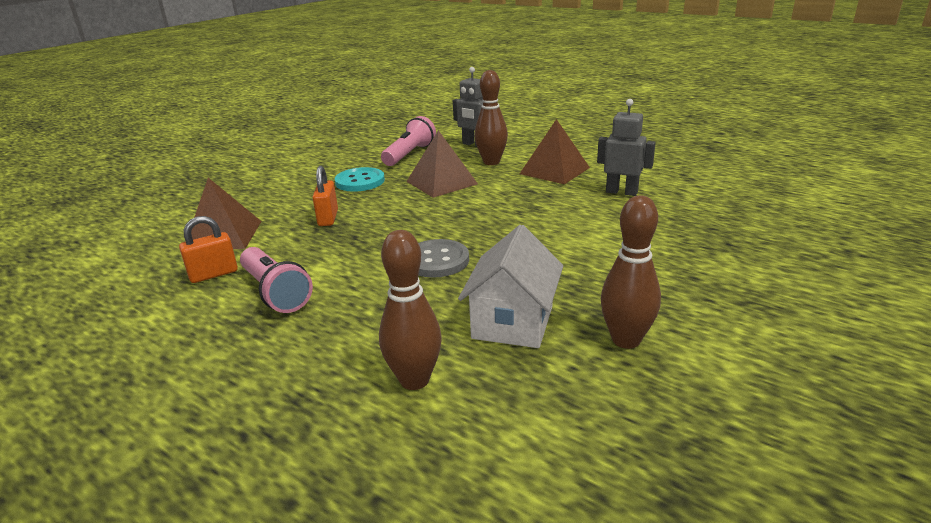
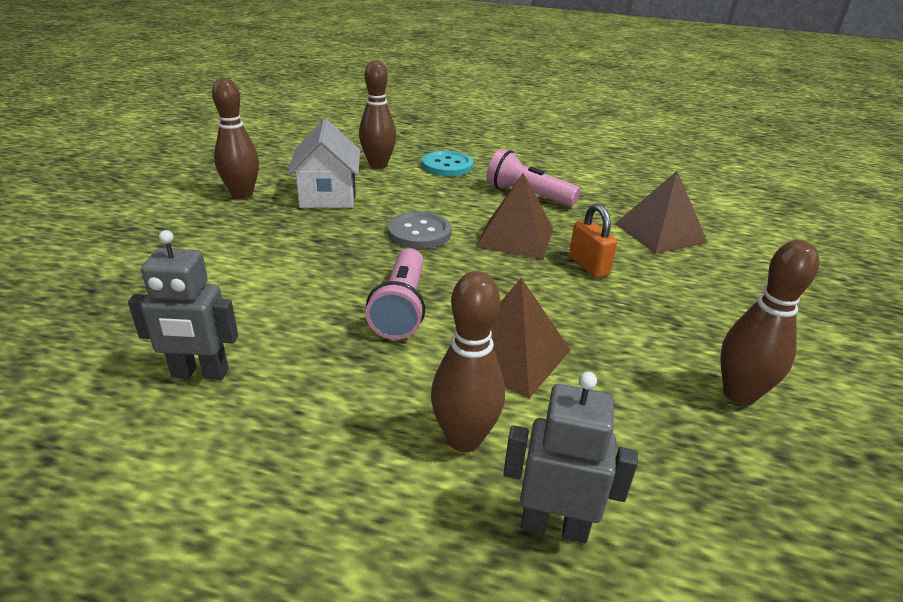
camera: 155 degrees right, 5 degrees up
(213, 274) = (599, 201): orange padlock -> none
(348, 161) = (739, 394): none -> brown bowling pin
(360, 181) = (640, 338): turquoise button -> turquoise button (447, 166)
(409, 154) = (657, 443): pink flashlight -> pink flashlight (401, 308)
(554, 170) = (323, 426): brown pyramid -> brown pyramid (515, 237)

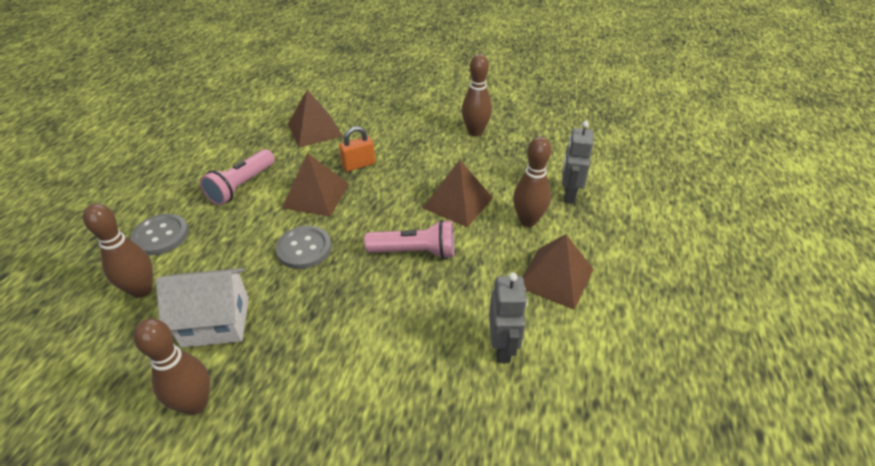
camera: 90 degrees left, 10 degrees up
(310, 455) = (555, 277): none -> brown pyramid
(447, 166) = (161, 236): turquoise button -> grey button

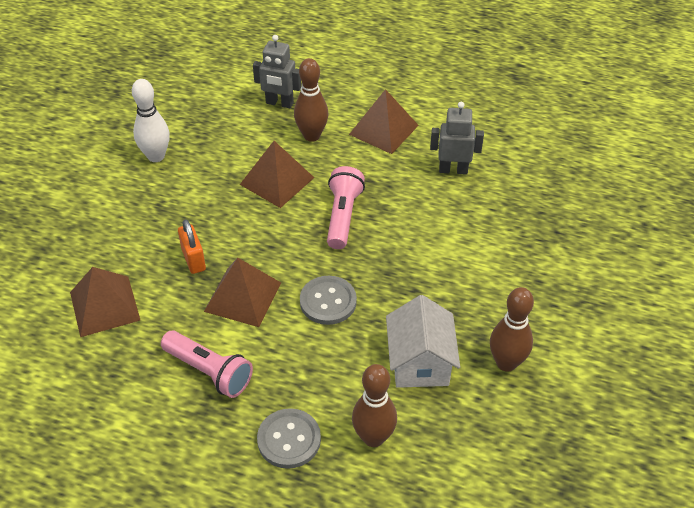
camera: 85 degrees left, 5 degrees up
(475, 132) = (156, 156): brown bowling pin -> white bowling pin

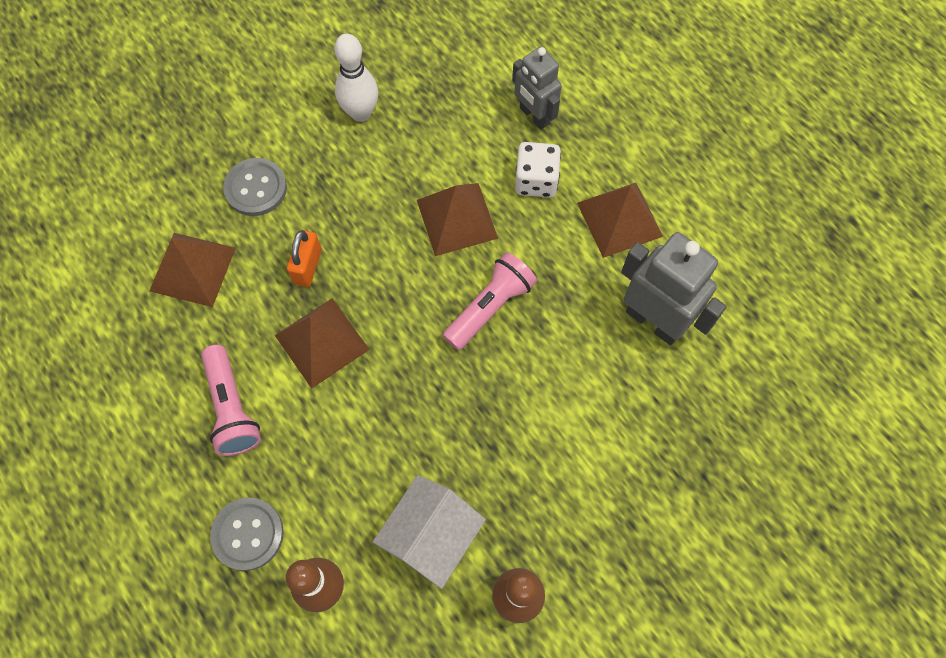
camera: 35 degrees right, 20 degrees up
(311, 135) = (536, 181): brown bowling pin -> white dice
(328, 301) = (397, 403): grey button -> grey button (256, 188)
(453, 170) = (654, 321): grey robot -> grey robot, size x1.53

